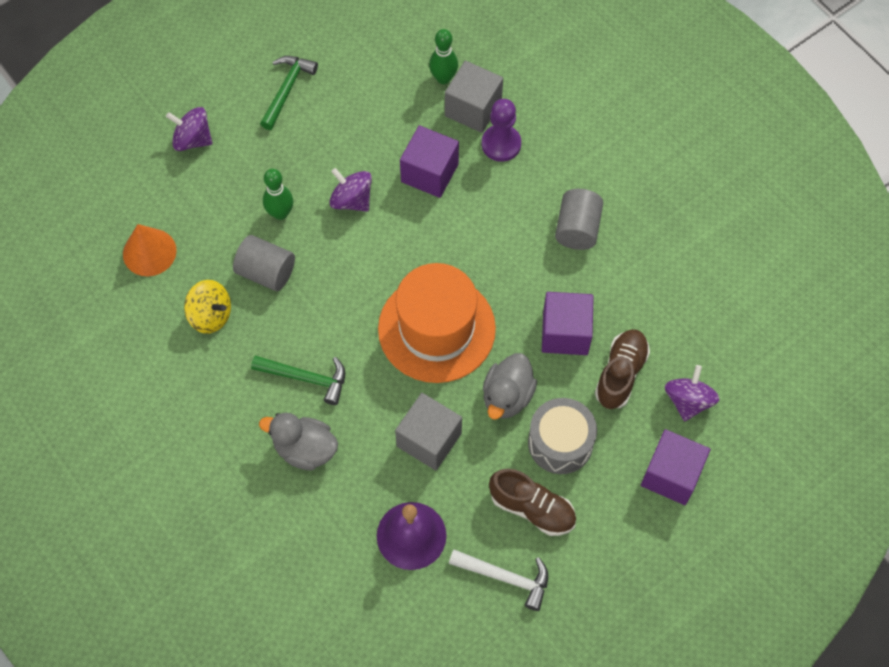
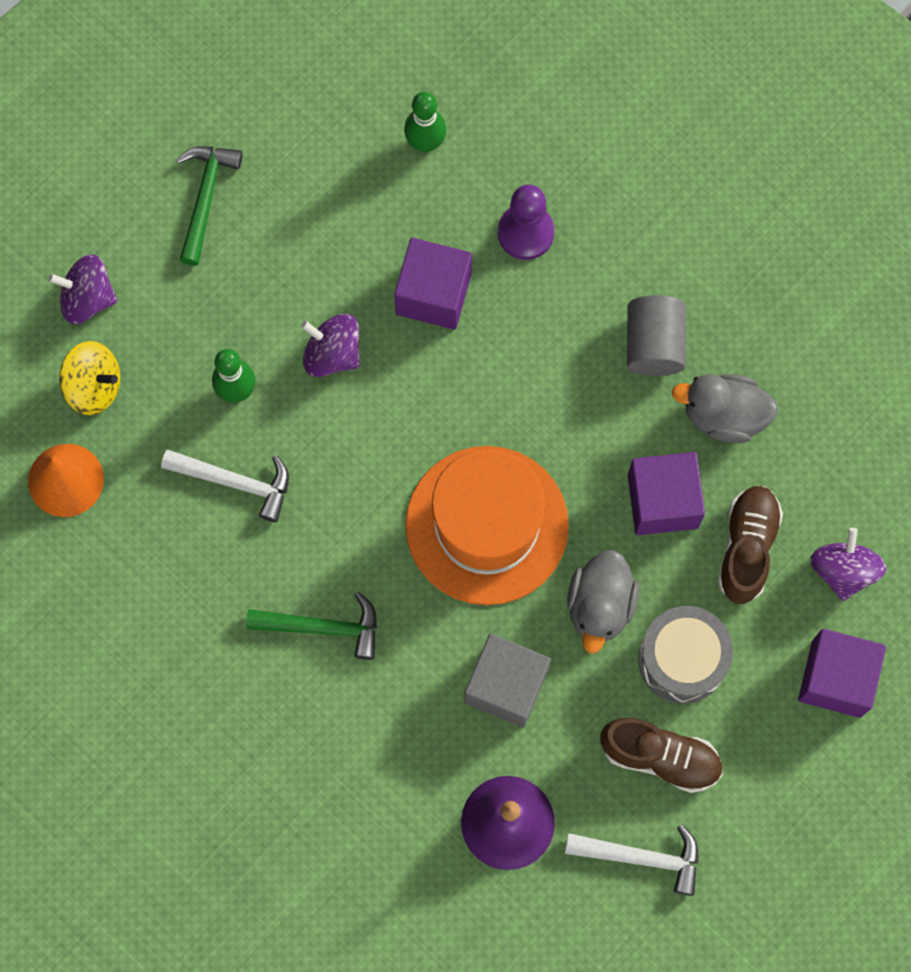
camera: 10 degrees left, 10 degrees up
(210, 315) = (172, 559): yellow spinning top -> yellow spinning top (94, 386)
(266, 272) = (235, 482): grey cylinder -> white hammer
(305, 449) = (342, 728): grey duck -> grey duck (723, 415)
(473, 108) = (476, 184): grey cube -> none

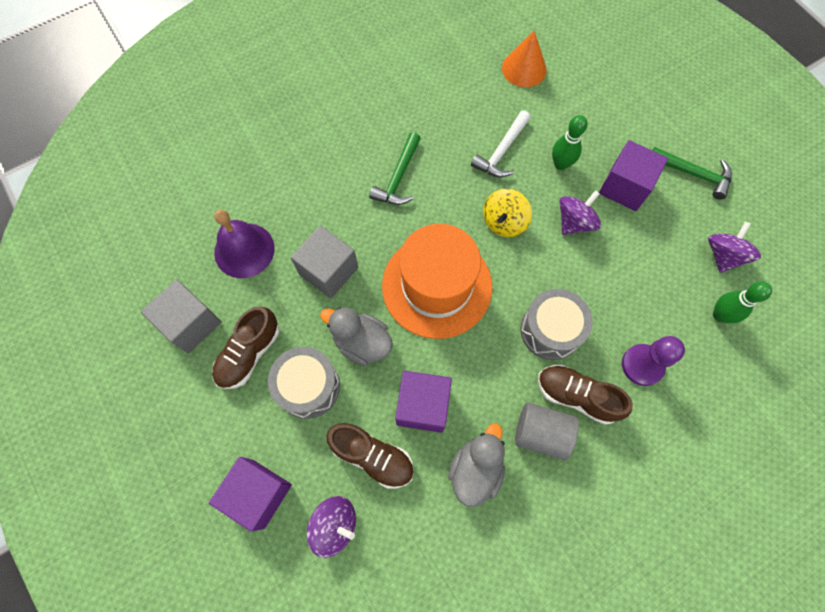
camera: 105 degrees right, 5 degrees down
(87, 298) = (635, 100): purple spinning top -> purple spinning top (723, 255)
(94, 386) = (578, 92): yellow spinning top -> yellow spinning top (504, 222)
(433, 294) = (606, 293): purple cube -> purple cube (625, 187)
(510, 357) = (550, 330): none -> grey drum
(592, 309) = (576, 396): none -> brown shoe
(641, 857) = (191, 323): white hammer -> grey cube

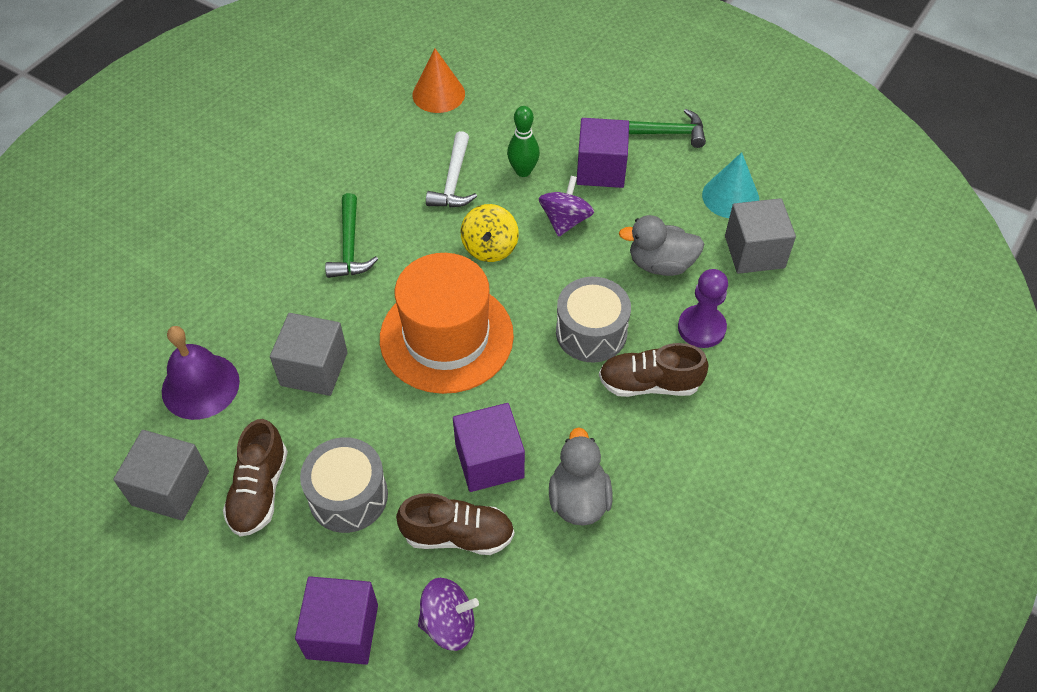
camera: 25 degrees left, 15 degrees down
(362, 343) = (389, 426): grey duck -> grey duck (660, 264)
(541, 433) = (630, 434): grey cylinder -> none
(720, 315) = (754, 252): green bowling pin -> grey cube
(723, 255) = (730, 196): purple spinning top -> turquoise cone

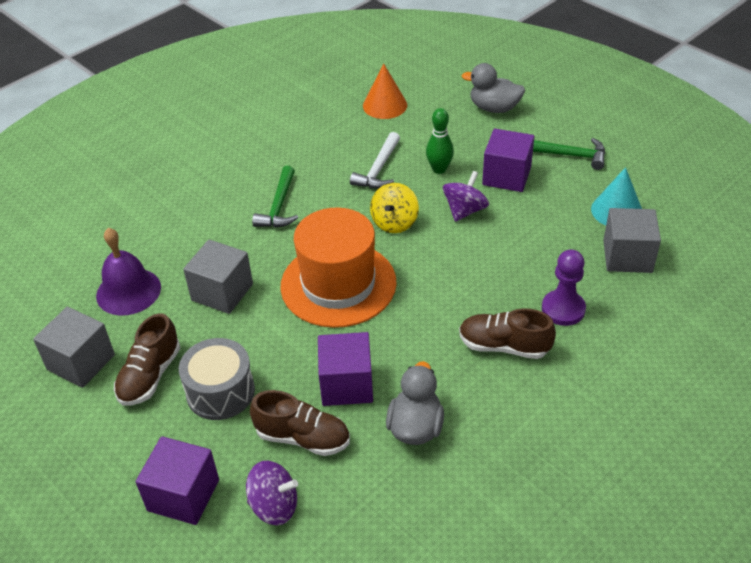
camera: 15 degrees right, 10 degrees down
(591, 332) = (463, 298): grey drum -> none
(660, 264) = (539, 254): grey duck -> grey duck (494, 108)

